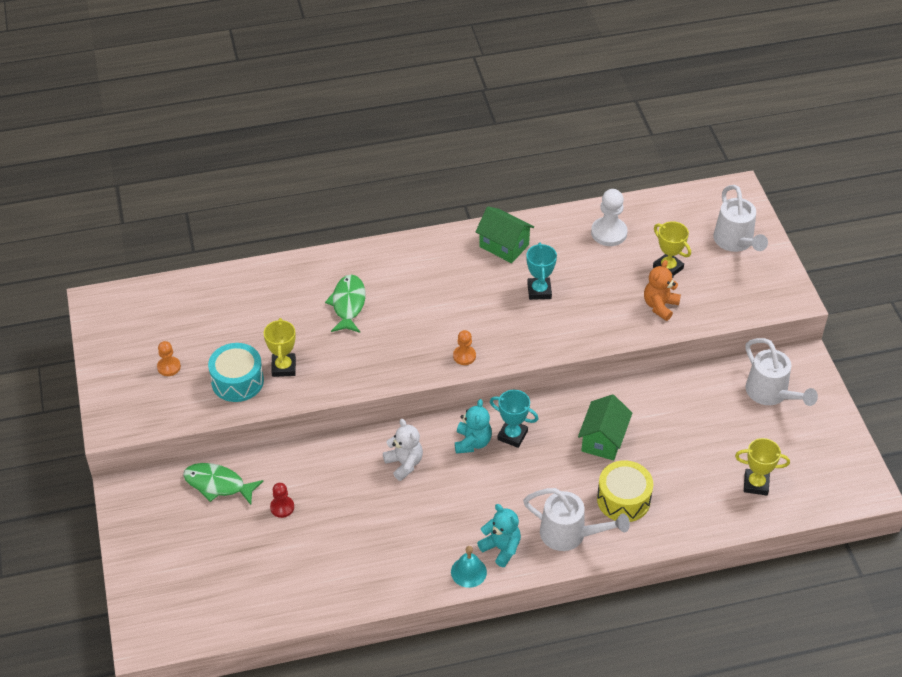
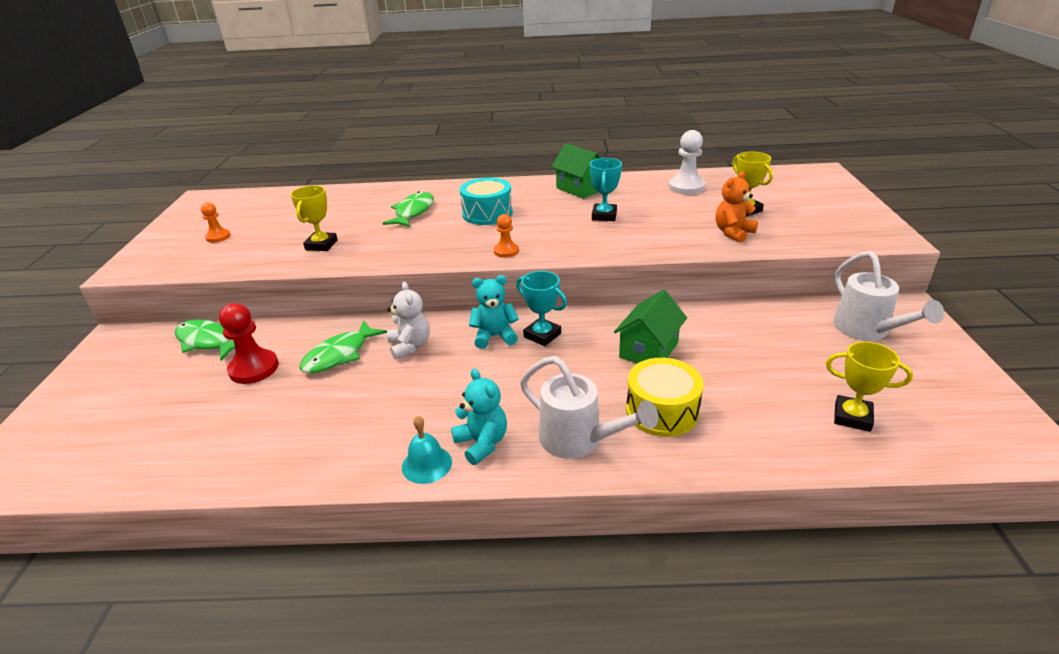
camera: 15 degrees right, 15 degrees down
(237, 381) = (270, 250): turquoise drum -> turquoise drum (487, 214)
(282, 507) = (254, 368): red pawn -> red pawn, size x1.68
(348, 482) = (339, 355): none -> green fish
(472, 442) = (494, 336): turquoise teddy bear -> turquoise teddy bear turned 120 degrees counterclockwise
(735, 242) = (821, 199): white watering can -> none

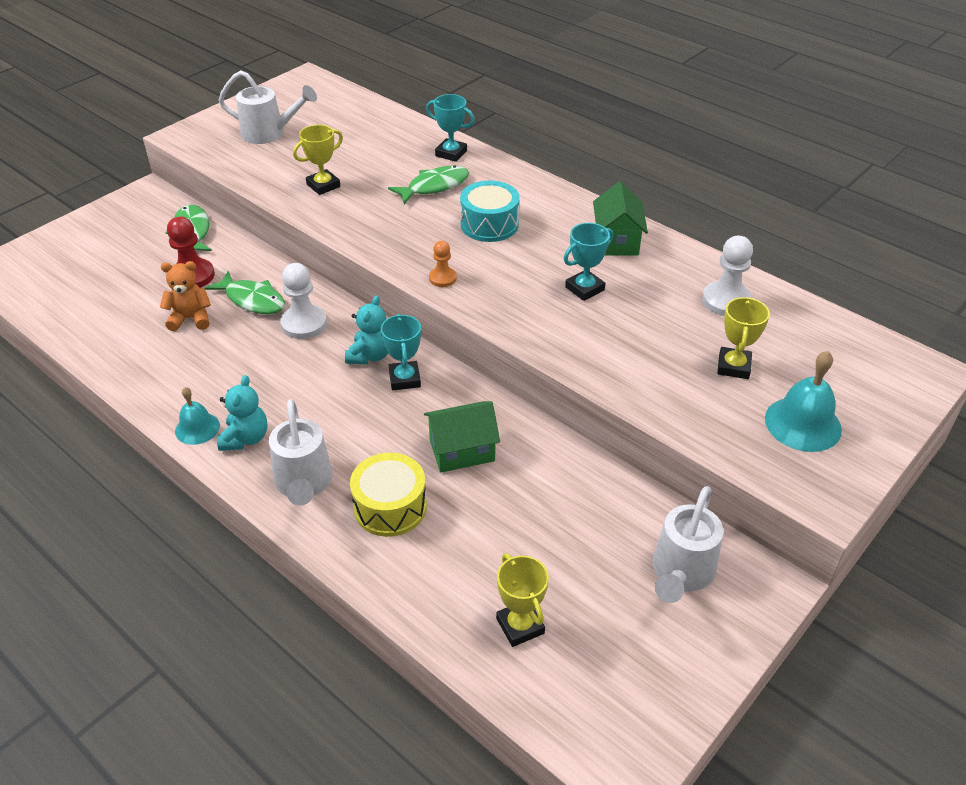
camera: 40 degrees right, 10 degrees up
(218, 237) = (269, 134): orange pawn -> white watering can
(339, 355) = (252, 300): green fish -> green fish turned 135 degrees counterclockwise
(395, 193) = (451, 153): none -> turquoise trophy
(410, 346) = (304, 324): white teddy bear -> white pawn
(494, 336) = (370, 355): turquoise teddy bear -> turquoise teddy bear turned 75 degrees clockwise
(733, 233) = (669, 385): orange teddy bear -> orange teddy bear (191, 319)
(821, 215) = (803, 423): none -> turquoise bell

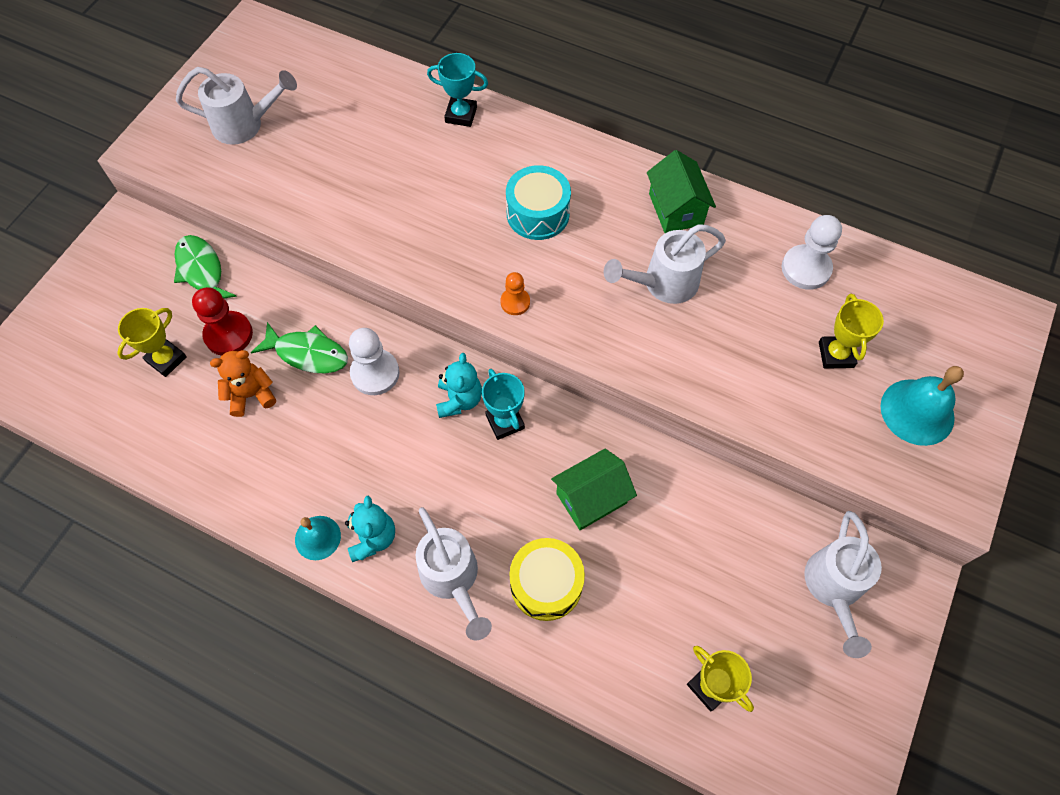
camera: 15 degrees left, 20 degrees up
(323, 185) = (338, 194): yellow trophy -> yellow trophy (166, 359)
(434, 186) = (460, 169): green fish -> none
(584, 288) = (663, 283): turquoise trophy -> white watering can

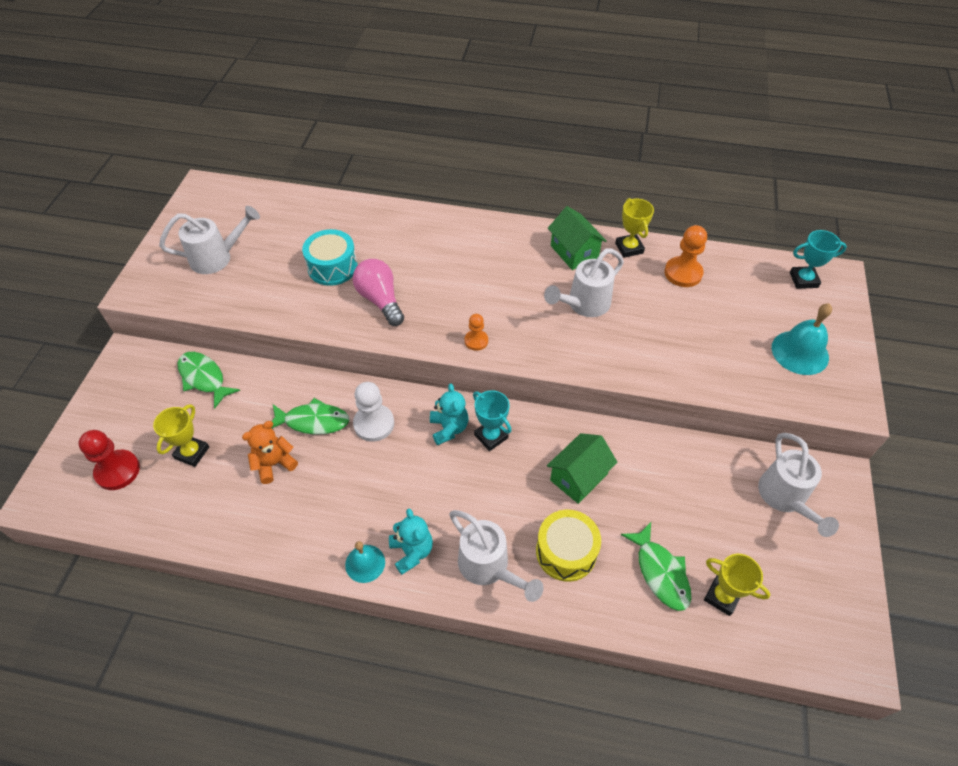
camera: 15 degrees left, 10 degrees down
(228, 334) = (241, 421): red pawn -> red pawn (117, 471)
(418, 222) = (380, 300): none -> pink light bulb
(461, 115) = (389, 219): turquoise trophy -> turquoise trophy (803, 280)
(538, 214) = (472, 275): turquoise drum -> turquoise drum (332, 267)
(647, 638) = (660, 572): none -> green fish
(806, 268) = (683, 273): white pawn -> orange pawn
(836, 354) = (727, 326): yellow trophy -> yellow trophy (629, 248)

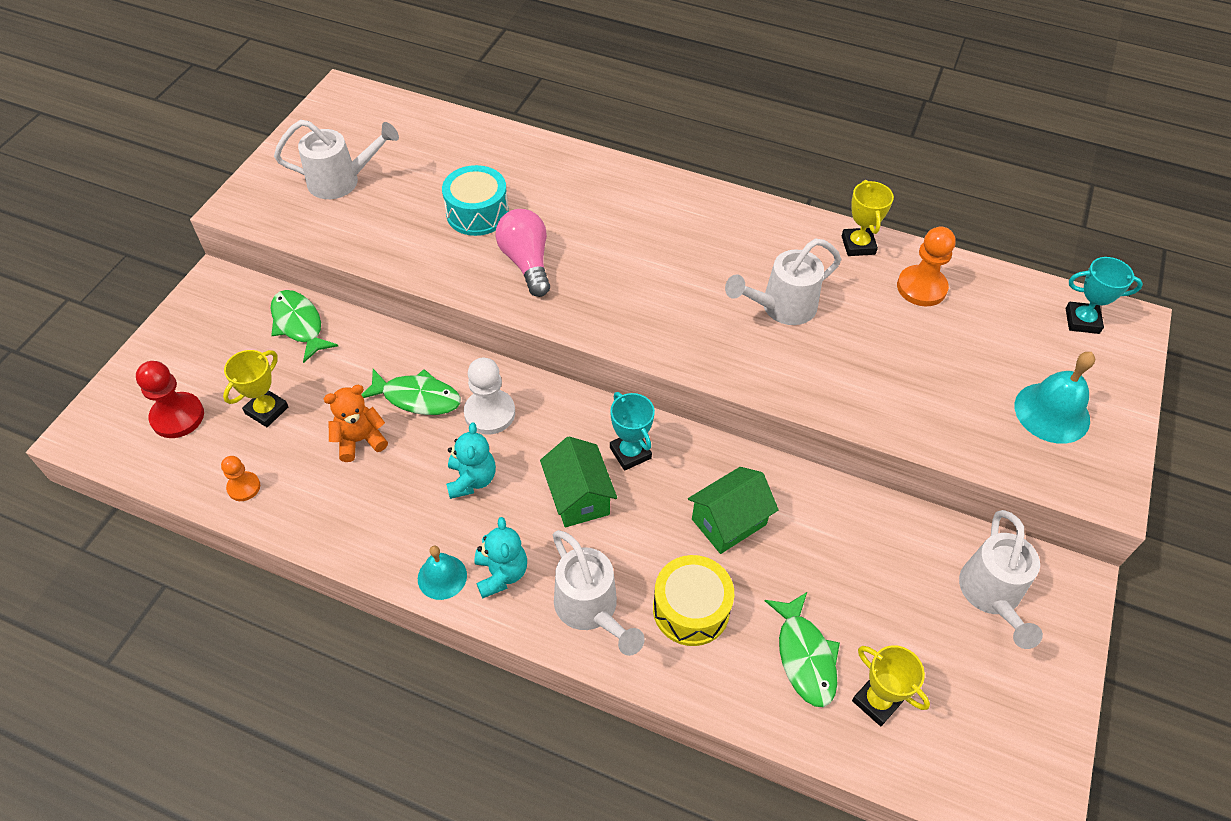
camera: 10 degrees right, 0 degrees up
(449, 428) = (580, 434): turquoise teddy bear -> turquoise teddy bear (471, 479)
(476, 341) = (633, 331): orange pawn -> orange pawn (244, 487)
(574, 252) = (785, 240): green house -> green house (578, 497)

